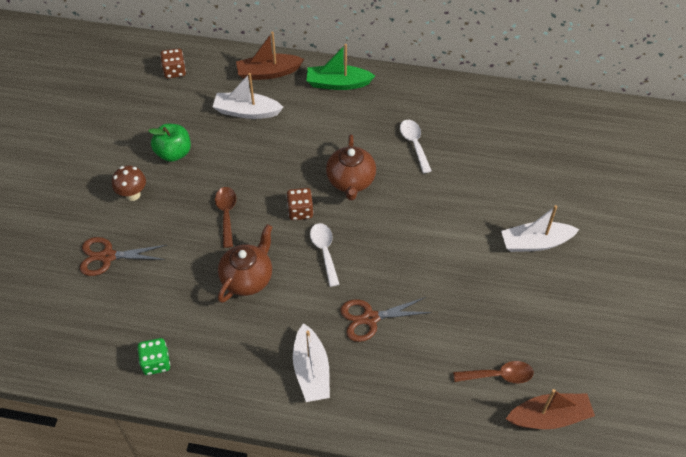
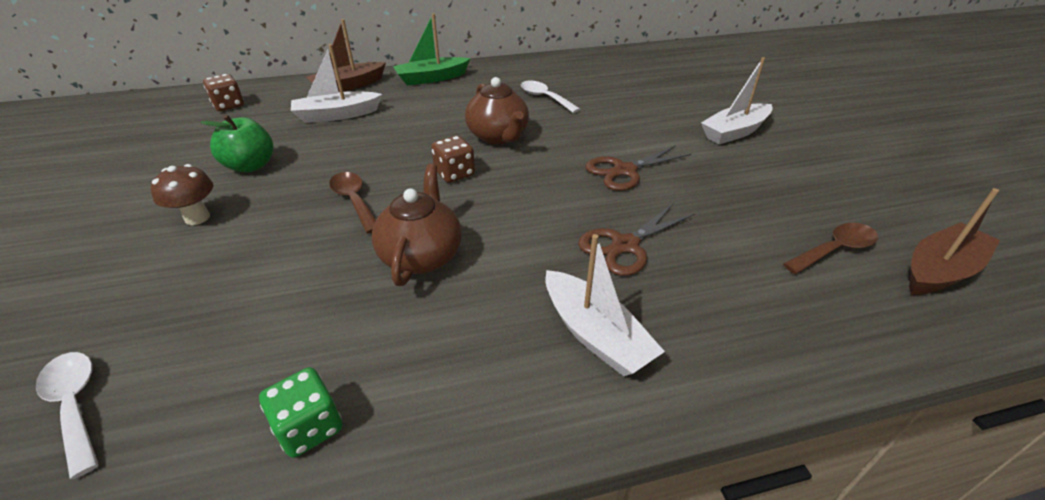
camera: 25 degrees left, 15 degrees down
(107, 256) = (166, 299): brown scissors -> brown scissors (624, 171)
(324, 251) = (512, 199): white spoon -> white spoon (76, 405)

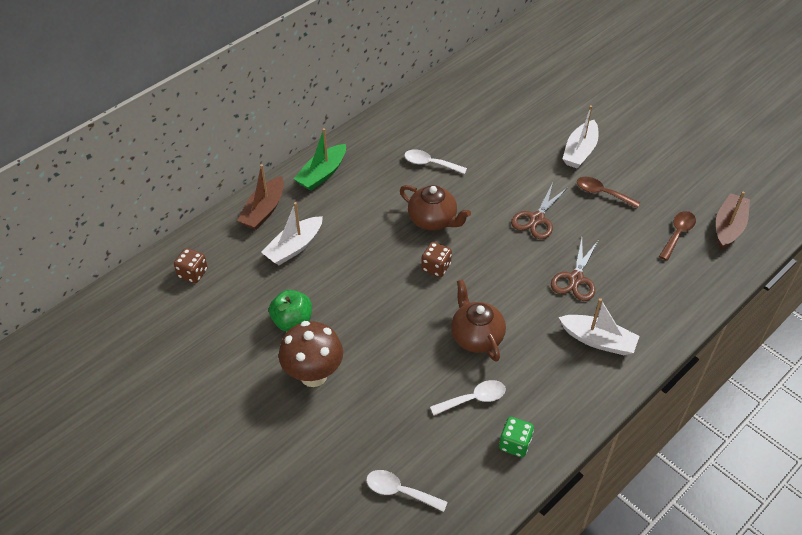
camera: 30 degrees left, 10 degrees up
(197, 218) = (313, 375): brown mushroom -> brown mushroom, size x1.69
(330, 328) = (473, 399): none -> white spoon
(354, 201) = (396, 317): brown spoon -> brown spoon (602, 193)

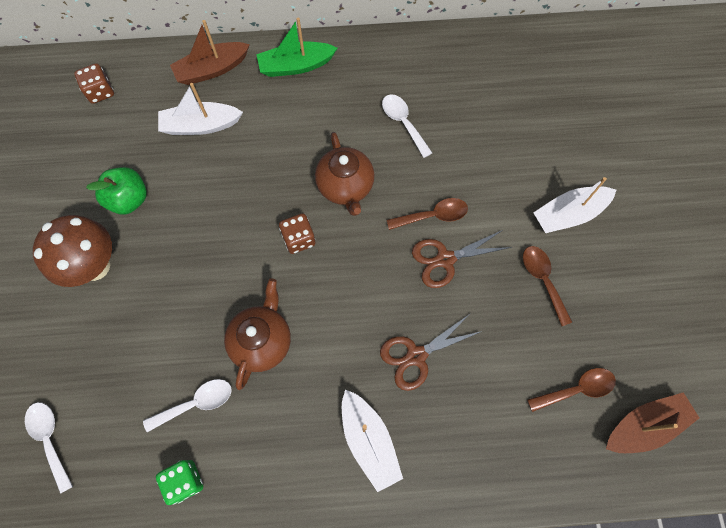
camera: 40 degrees right, 20 degrees up
(473, 399) = (196, 403): white spoon -> white spoon turned 45 degrees counterclockwise
(504, 201) = (433, 216): none -> brown spoon

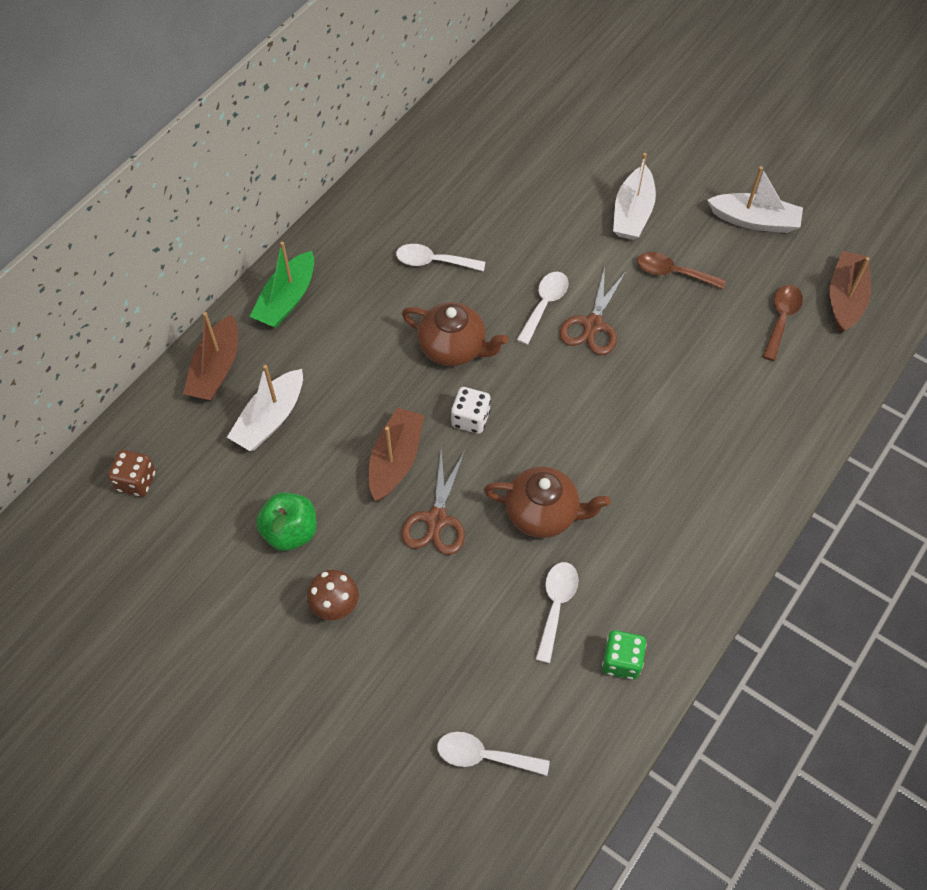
camera: 50 degrees left, 10 degrees down
(95, 266) = (335, 607): brown mushroom -> brown mushroom, size x0.59
(229, 219) = (396, 460): none -> brown boat
(262, 341) = (543, 513): brown teapot -> brown teapot turned 135 degrees clockwise
(299, 239) = (470, 419): brown dice -> white dice
(369, 441) = (703, 493): white boat -> white boat (754, 221)
(416, 356) = (659, 407): brown scissors -> brown scissors (436, 520)
(433, 216) = (544, 305): brown spoon -> white spoon

